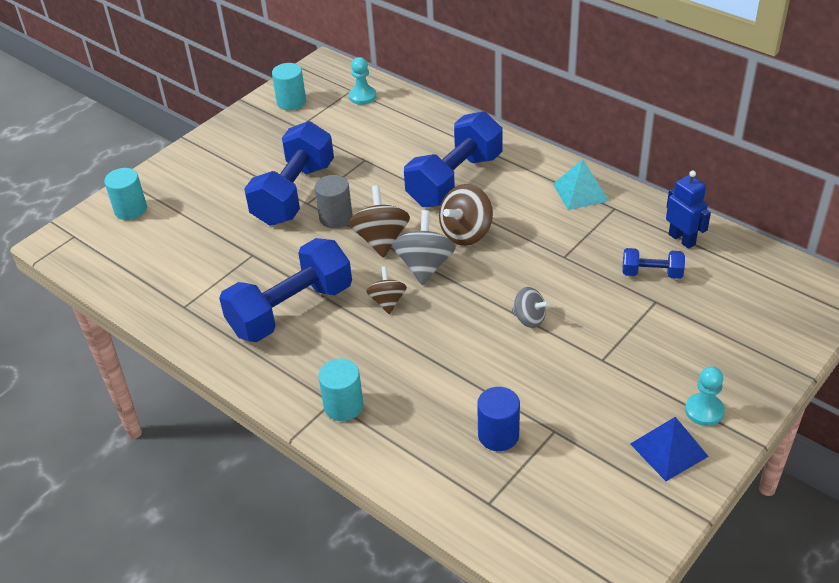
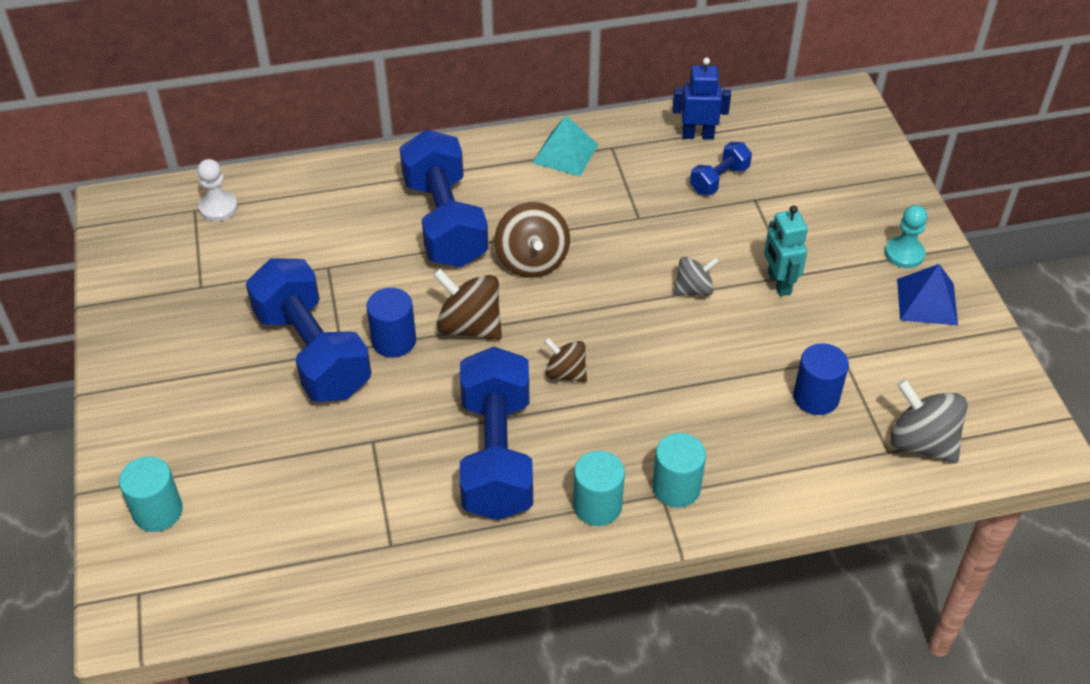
camera: 55 degrees left, 5 degrees up
(291, 102) = (147, 267): turquoise cylinder -> turquoise cylinder (597, 506)
(336, 218) = (394, 341): grey cylinder -> blue cylinder
(362, 96) = (218, 208): turquoise pawn -> white pawn
(425, 266) = (545, 317): grey spinning top -> grey spinning top (922, 442)
(586, 357) = (778, 283): none -> turquoise robot

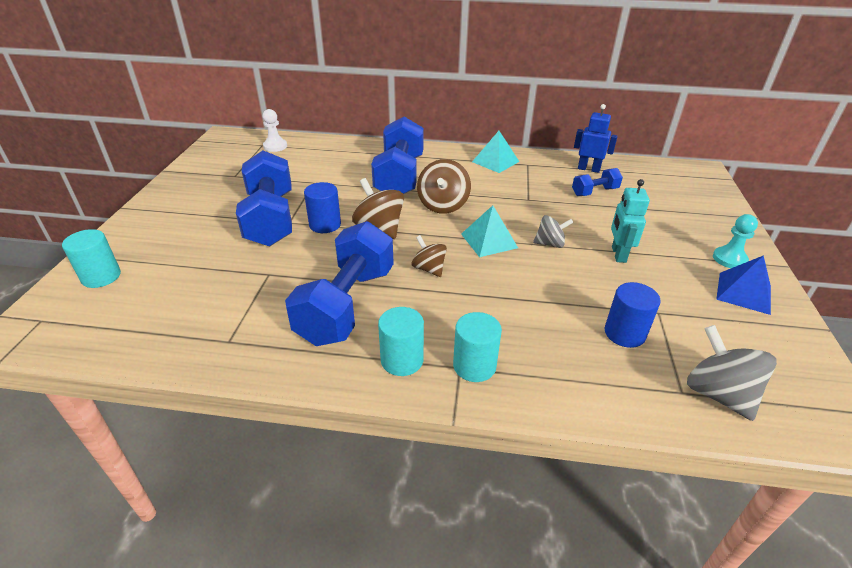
camera: 20 degrees right, 10 degrees down
(618, 306) = (489, 240): none -> turquoise pyramid

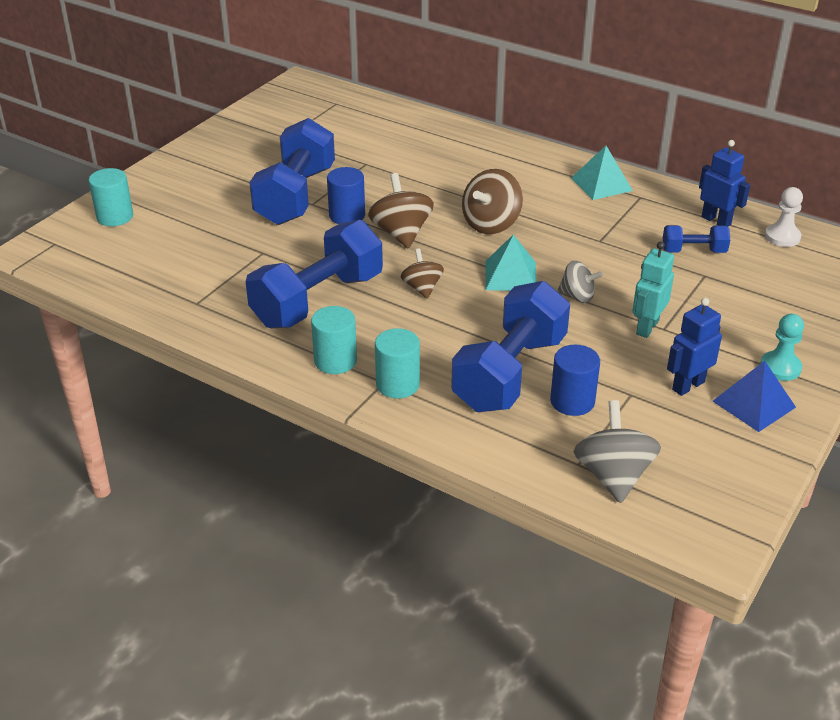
camera: 25 degrees right, 0 degrees up
(275, 146) = (349, 108): white pawn -> white pawn (782, 237)
(399, 177) = (467, 178): blue dumbbell -> blue dumbbell (510, 373)
(689, 292) = (688, 385): none -> blue robot

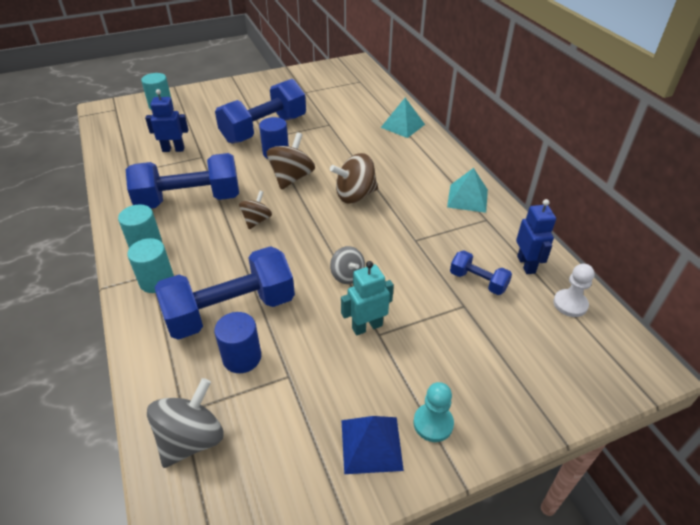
camera: 35 degrees right, 5 degrees up
(510, 275) = (322, 238): turquoise pyramid -> turquoise pyramid (402, 125)
(688, 385) = (338, 394): blue robot -> blue robot (173, 149)

